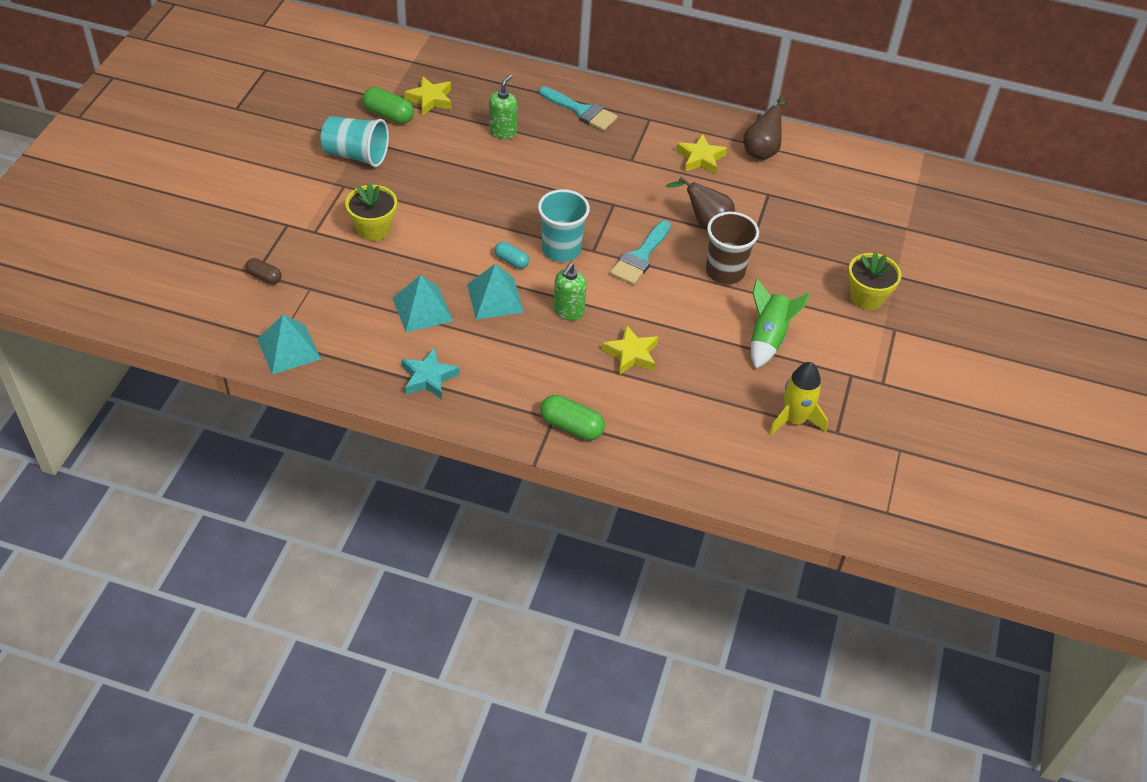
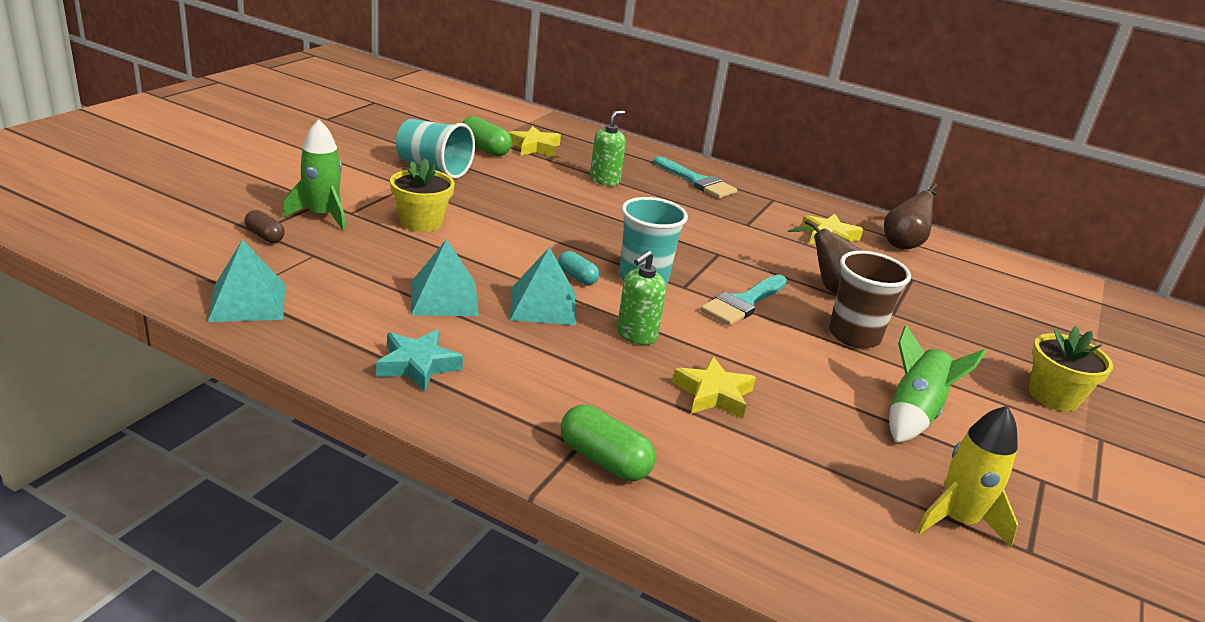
camera: 10 degrees right, 20 degrees down
(295, 242) = (322, 216): none -> green rocket

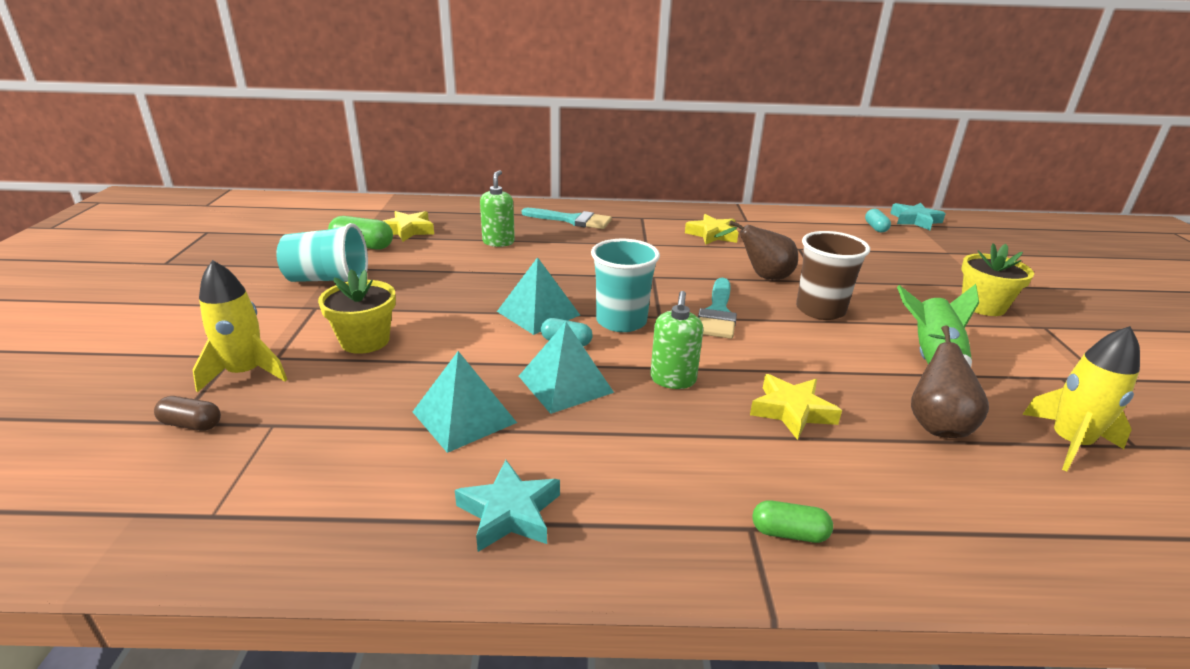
camera: 25 degrees left, 0 degrees up
(248, 302) = (234, 524): turquoise pyramid -> turquoise pyramid (538, 313)
(322, 216) = (246, 373): green rocket -> yellow rocket
(604, 460) = (789, 533): green capsule -> green capsule, size x0.63
(904, 243) = (763, 223): brown pear -> brown pear (935, 422)
(1039, 288) = (875, 228): none -> turquoise capsule
(1106, 297) = (915, 220): none -> turquoise star

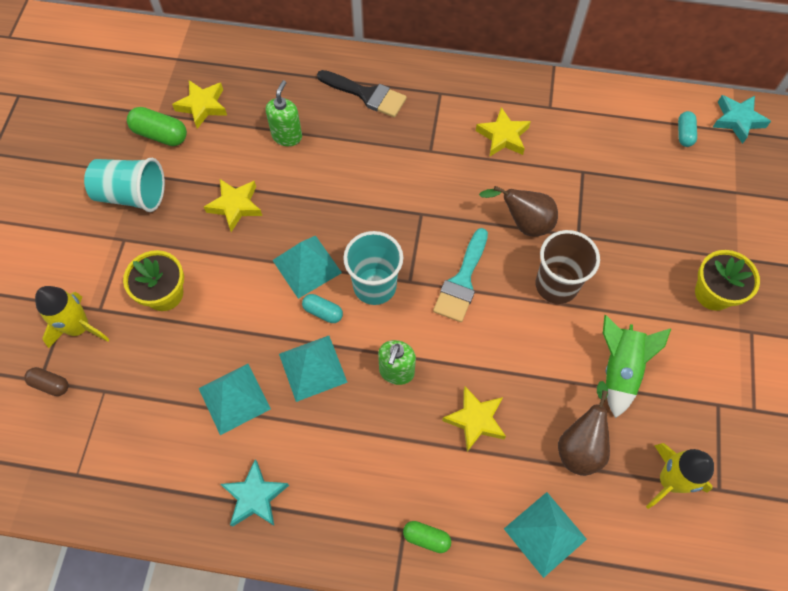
camera: 10 degrees right, 35 degrees up
(449, 281) = (235, 206): none -> yellow star
(572, 220) = (366, 94): turquoise brush -> black brush
(954, 510) = (545, 533): none -> turquoise pyramid

